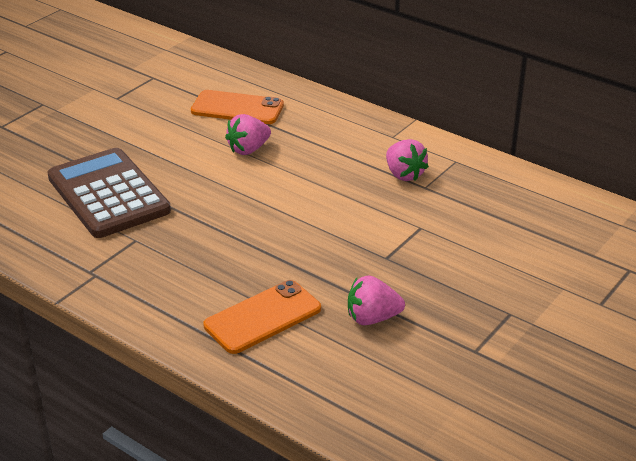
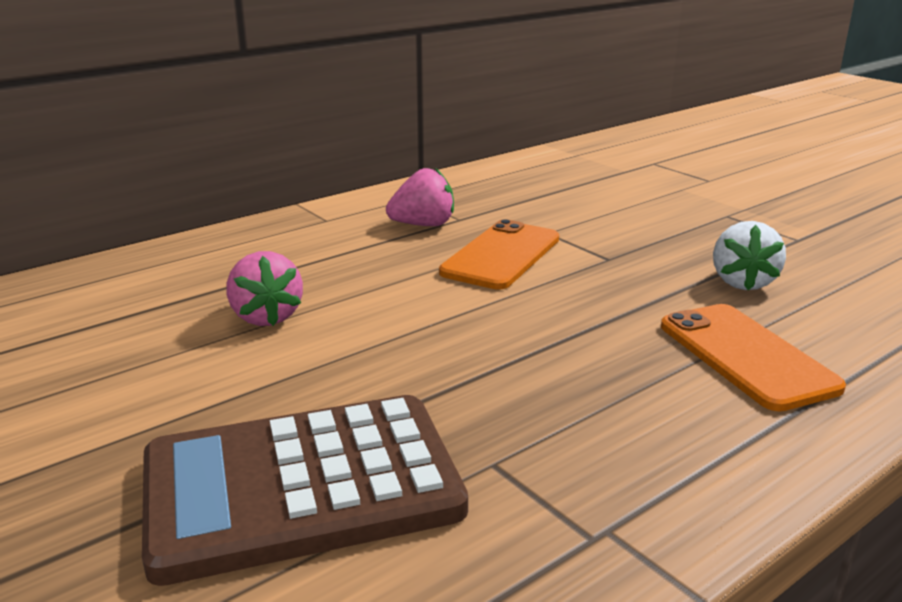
camera: 75 degrees left, 10 degrees down
(237, 108) = (122, 312): orange phone -> orange phone (501, 255)
(372, 318) = (742, 282): pink strawberry -> white strawberry

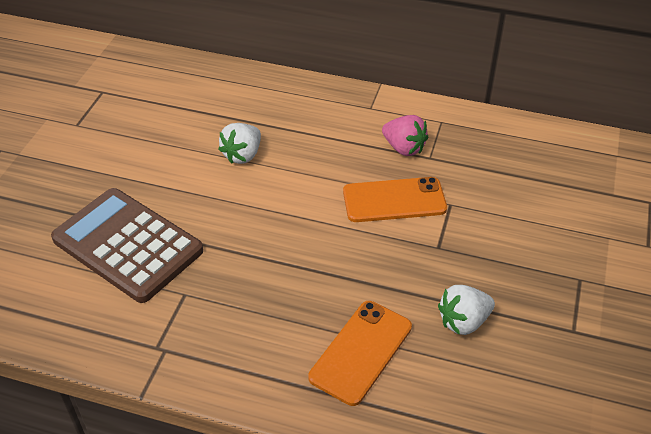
camera: 55 degrees right, 20 degrees up
(266, 317) = (242, 155): pink strawberry -> white strawberry

